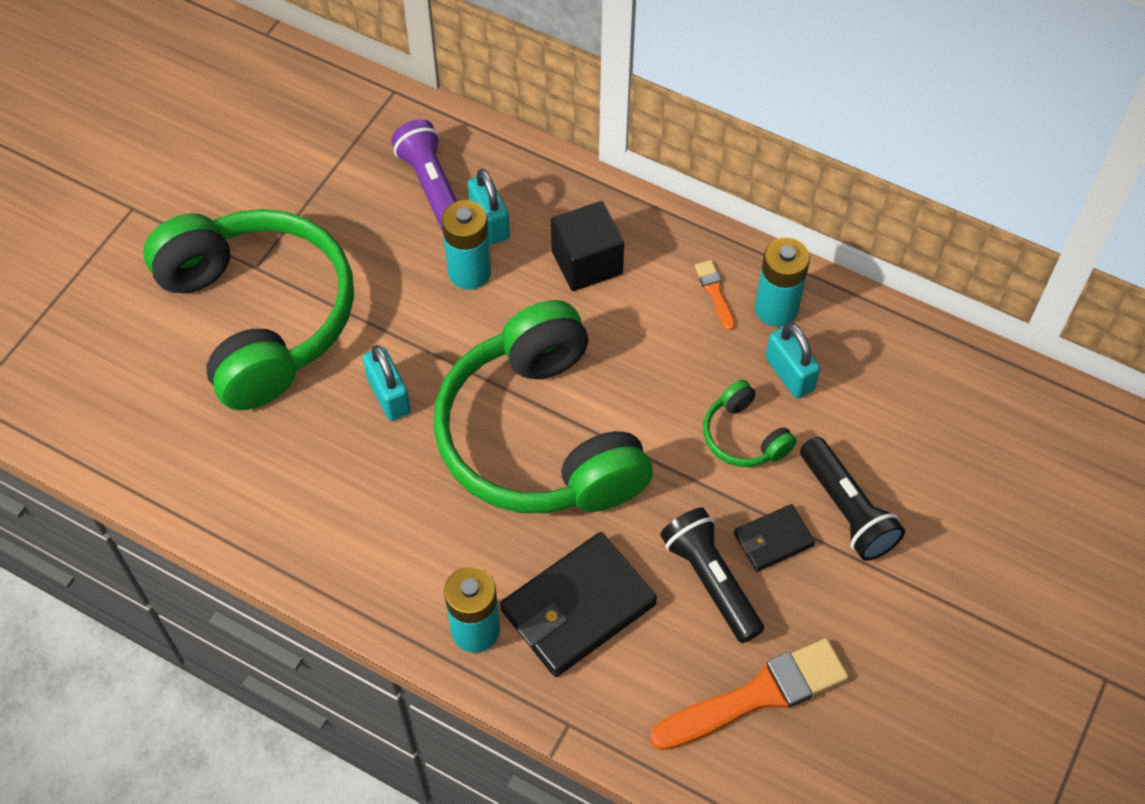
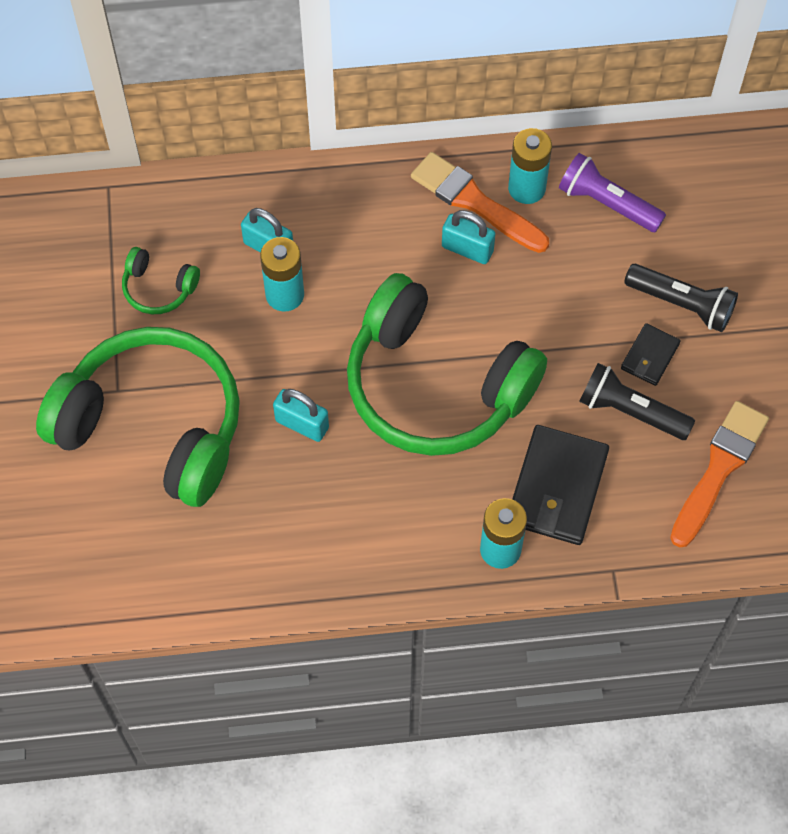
camera: 35 degrees left, 5 degrees up
(432, 187) = (202, 246): purple flashlight -> purple flashlight (607, 203)
(586, 262) = (365, 235): black cube -> none
(715, 292) = (474, 202): orange brush -> orange brush, size x2.19
(743, 436) = (575, 296): green headphones -> green headphones (158, 288)
(789, 374) = (572, 231): turquoise padlock -> turquoise padlock (467, 249)

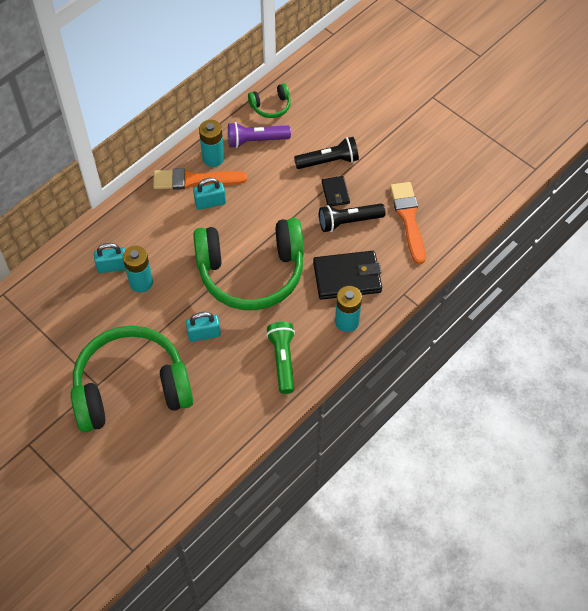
camera: 40 degrees left, 5 degrees down
(158, 288) = (74, 323): green headphones -> green headphones (271, 106)
(369, 537) = (283, 360): none -> green flashlight
(557, 488) = (347, 277): black wallet -> black wallet turned 75 degrees counterclockwise

